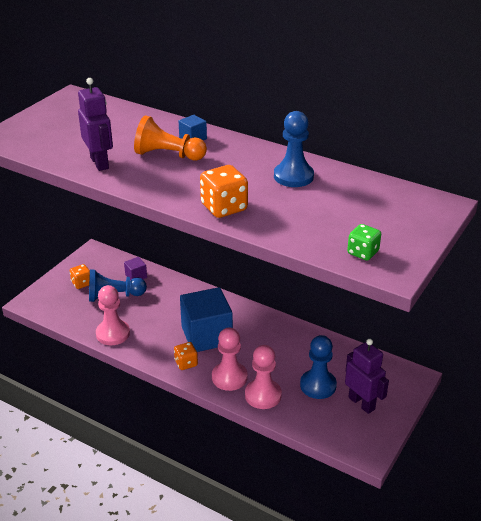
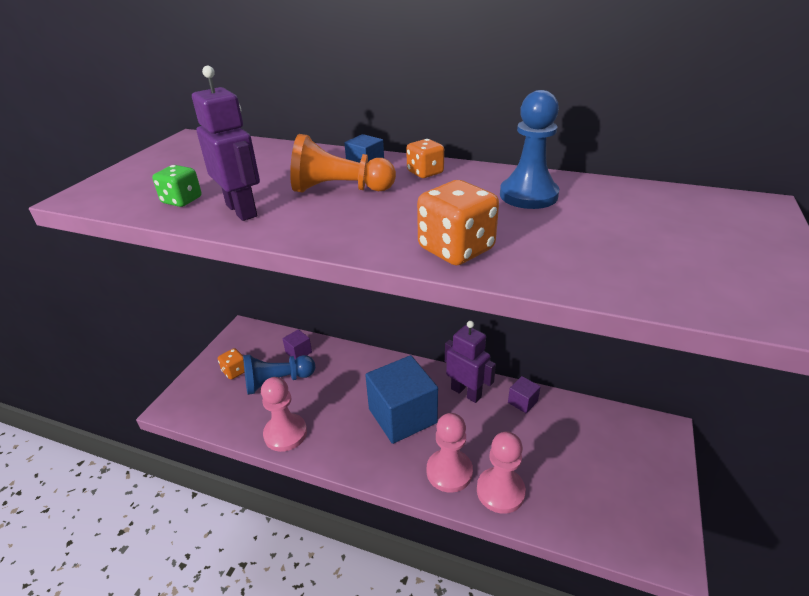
camera: 10 degrees left, 0 degrees up
(186, 363) = (388, 460): orange dice -> orange dice (425, 173)
(307, 340) = (522, 402): none -> purple cube
(318, 385) = (561, 463): blue pawn -> none
(361, 403) = (625, 479): purple robot -> purple robot (466, 392)
(363, 253) = (720, 290): green dice -> green dice (182, 200)

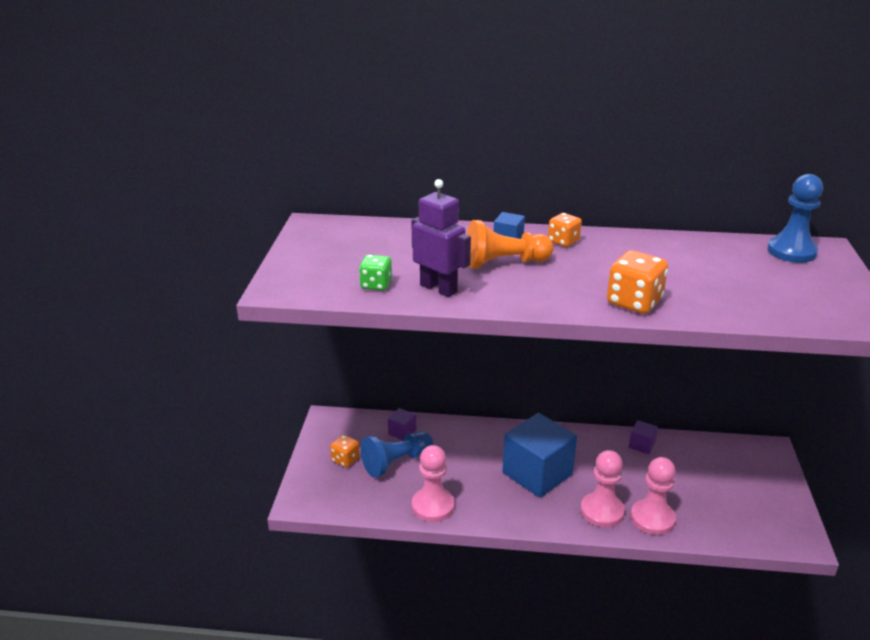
camera: 15 degrees left, 5 degrees down
(466, 392) = (587, 445): purple robot -> none
(528, 195) = (659, 254): blue pawn -> blue pawn (791, 251)

